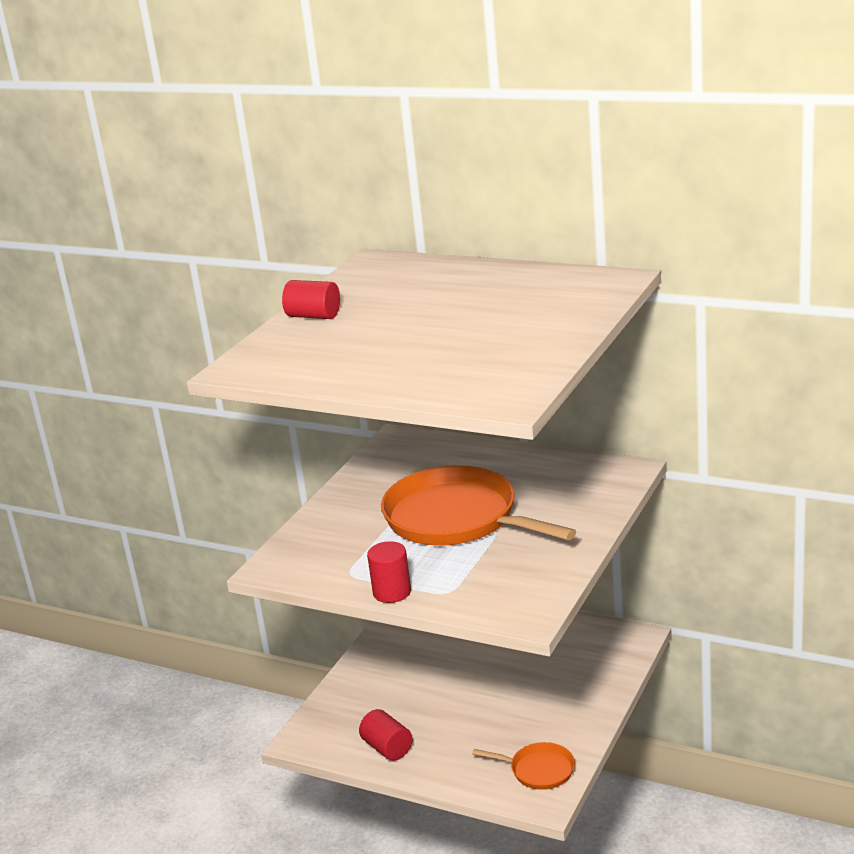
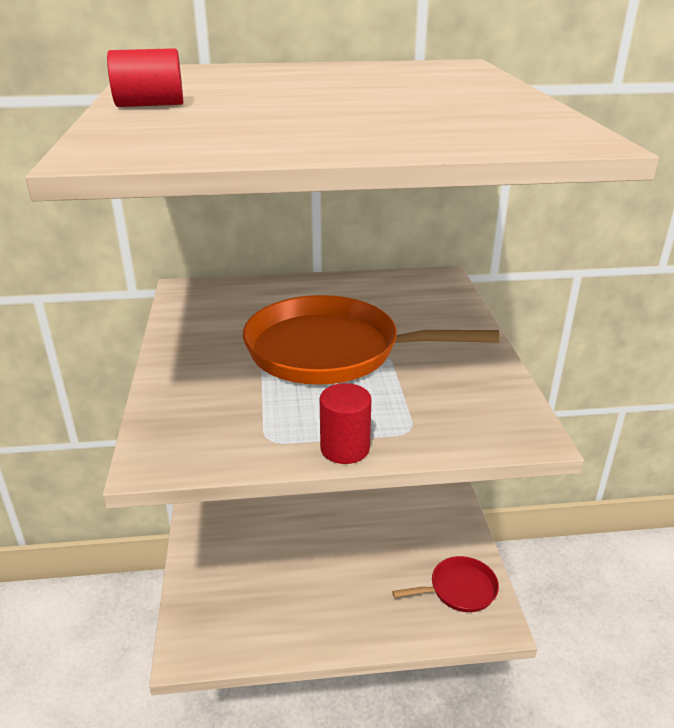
camera: 35 degrees left, 5 degrees up
(387, 748) = (293, 622): red cylinder -> none
(539, 770) = (459, 589): orange pan -> red pan

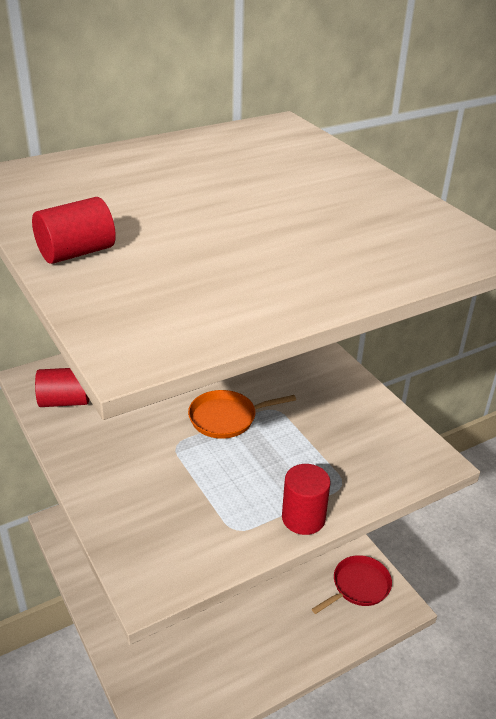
camera: 25 degrees left, 5 degrees up
(196, 309) = (65, 401): none -> red cylinder
(330, 351) = (226, 418): orange pan -> orange pan, size x0.47

